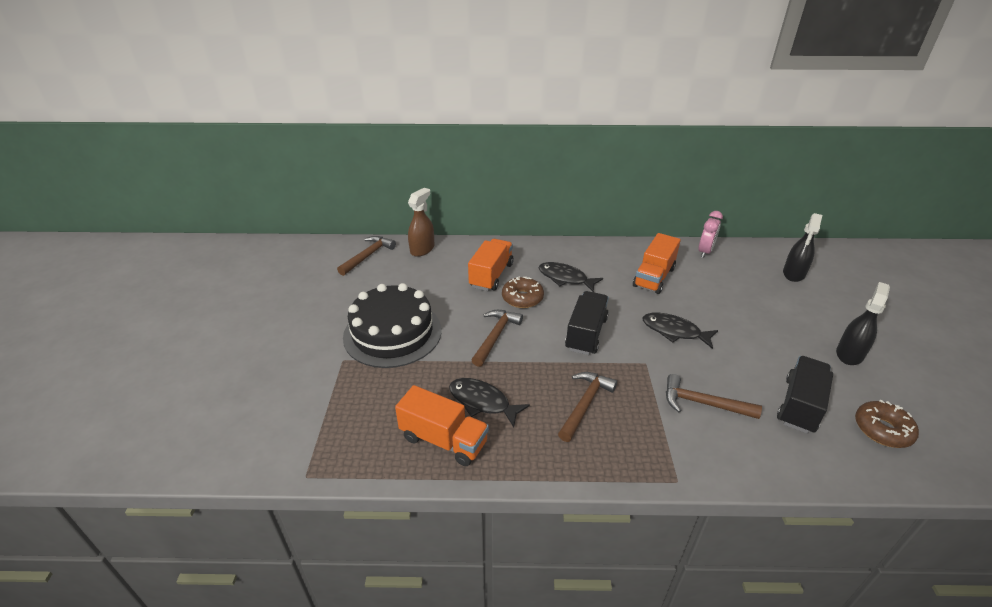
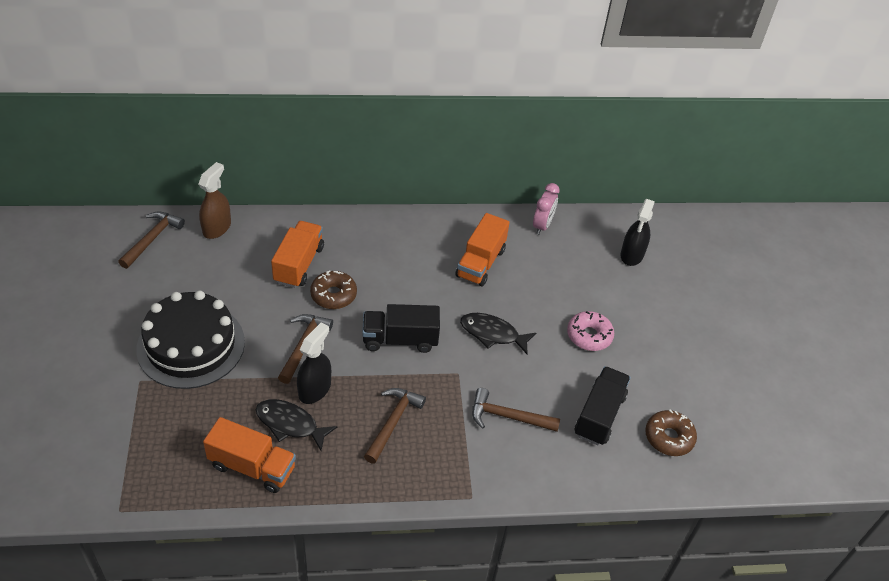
camera: 10 degrees left, 10 degrees up
(565, 278) = (382, 267): black fish -> none
(586, 334) = (400, 340): black truck -> black truck turned 105 degrees counterclockwise
(770, 335) = (589, 336): none -> pink donut
(849, 354) = (662, 355): black spray bottle -> black spray bottle (315, 389)

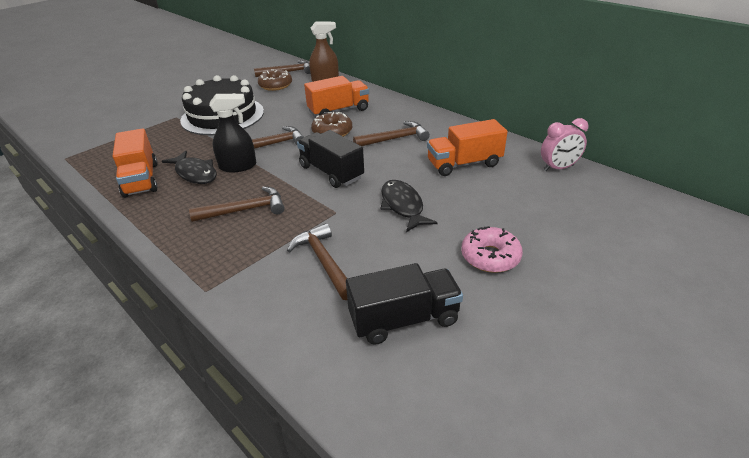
camera: 55 degrees right, 10 degrees down
(290, 424) = (195, 173): black fish -> black fish turned 150 degrees clockwise
(396, 269) = (394, 139): none -> brown hammer
(632, 255) = (633, 228): black spray bottle -> none
(669, 437) = (450, 397): brown donut -> brown donut (275, 85)

